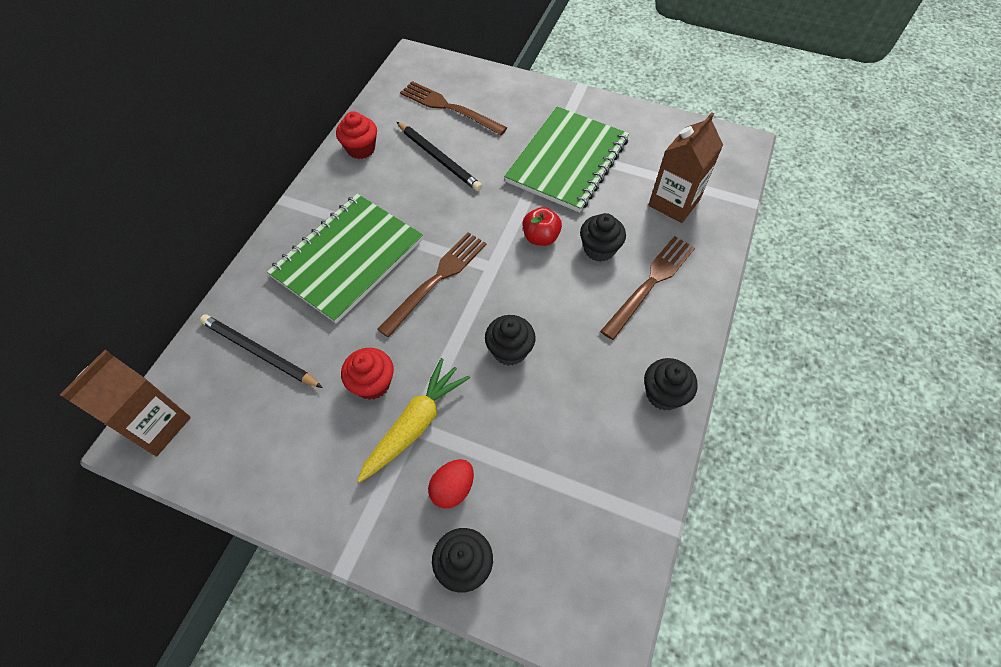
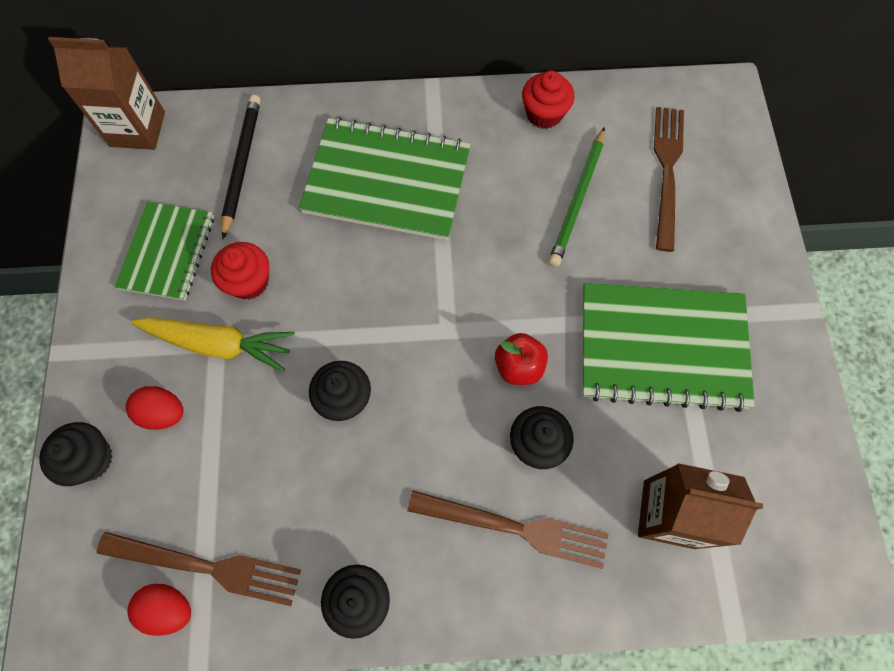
camera: 65 degrees right, 10 degrees up
(303, 438) = (168, 252): none -> green notebook
(436, 280) = (401, 281): brown fork -> brown fork (207, 567)
(439, 158) = (578, 199): black pencil -> green pencil
(621, 535) = (169, 608): none -> red egg

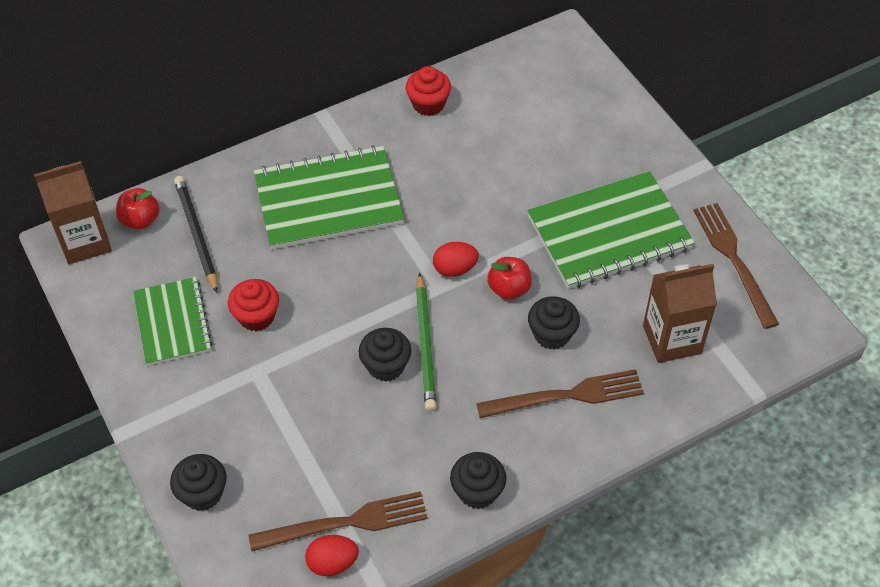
camera: 25 degrees left, 15 degrees down
(163, 413) = (243, 436): red egg -> red egg (455, 269)
(199, 127) = (140, 220): none -> red apple
(218, 344) = (259, 370): yellow carrot -> none
(578, 199) = (490, 156): green pencil -> green pencil (426, 345)
(667, 171) = (547, 110): brown fork -> brown fork (734, 260)

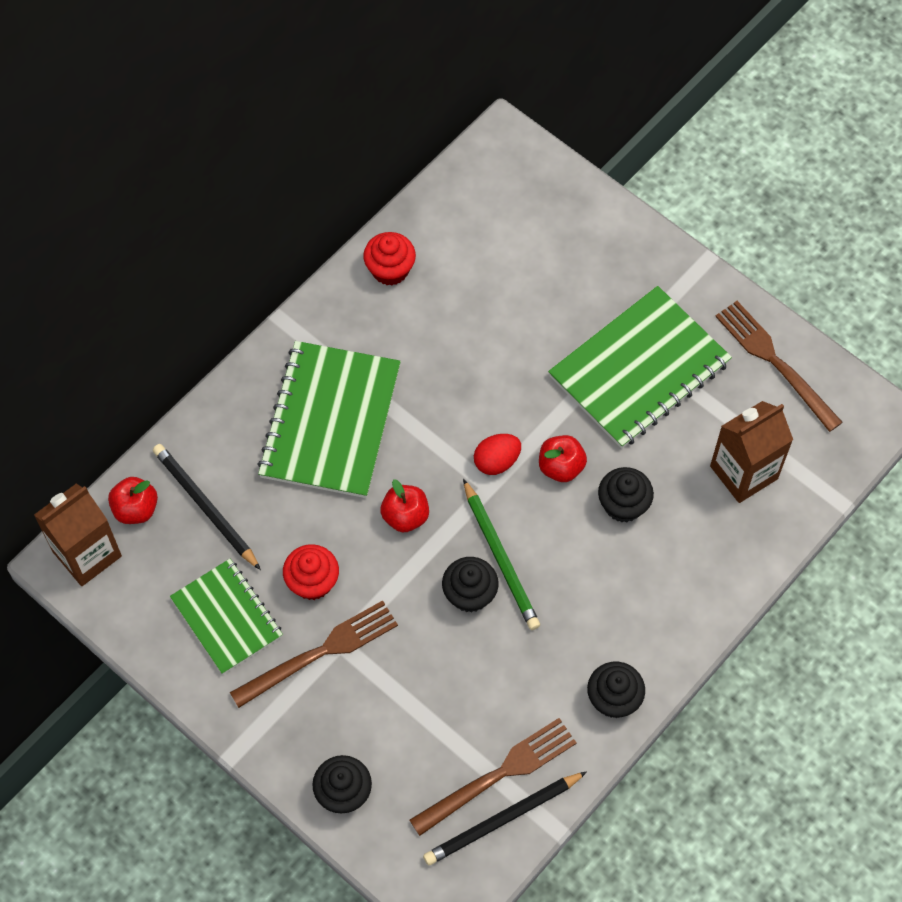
camera: 20 degrees left, 10 degrees up
(328, 200) = (330, 421): green notebook -> green notebook turned 45 degrees counterclockwise
(332, 563) = (503, 820): red egg -> black pencil
(358, 289) = (405, 516): none -> red apple
(566, 396) = (662, 568): brown fork -> brown fork (320, 653)

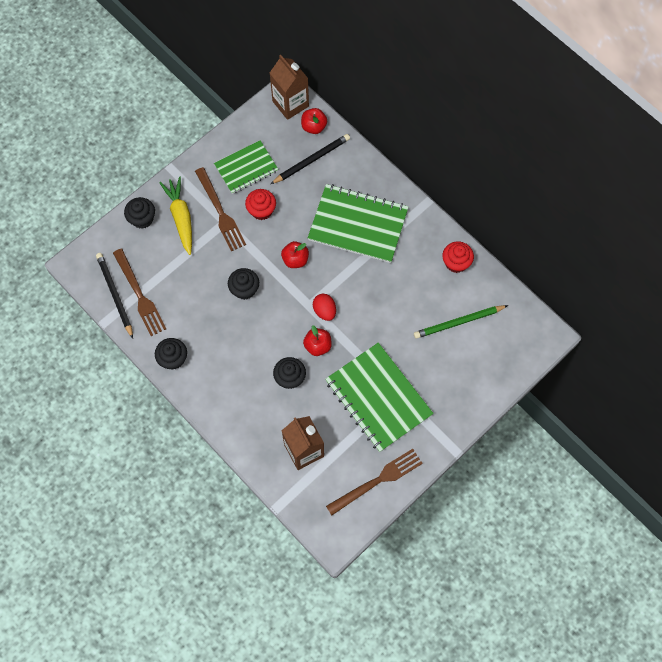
camera: 95 degrees right, 5 degrees up
(337, 721) = (181, 218): none -> yellow carrot
(501, 557) = (264, 307): green pencil -> green pencil (459, 322)

